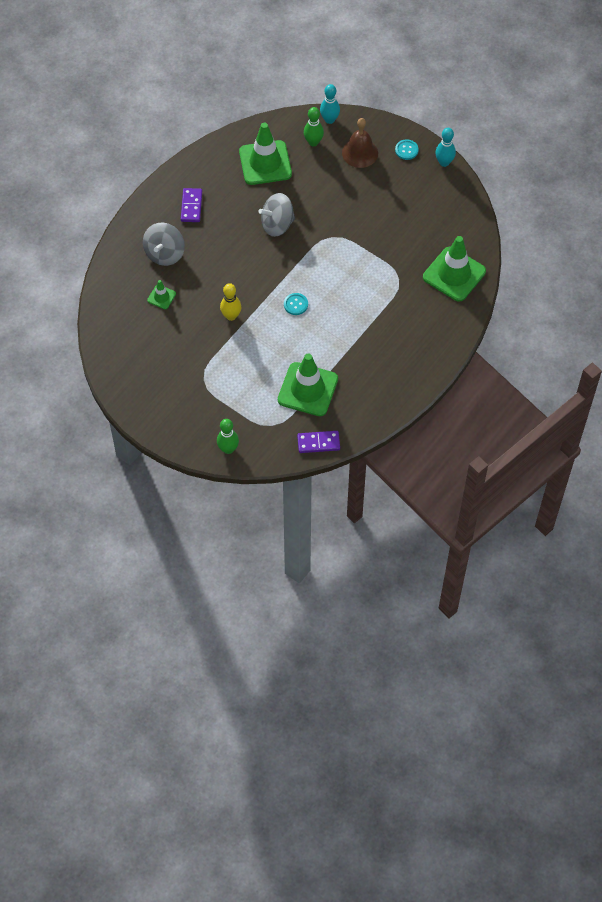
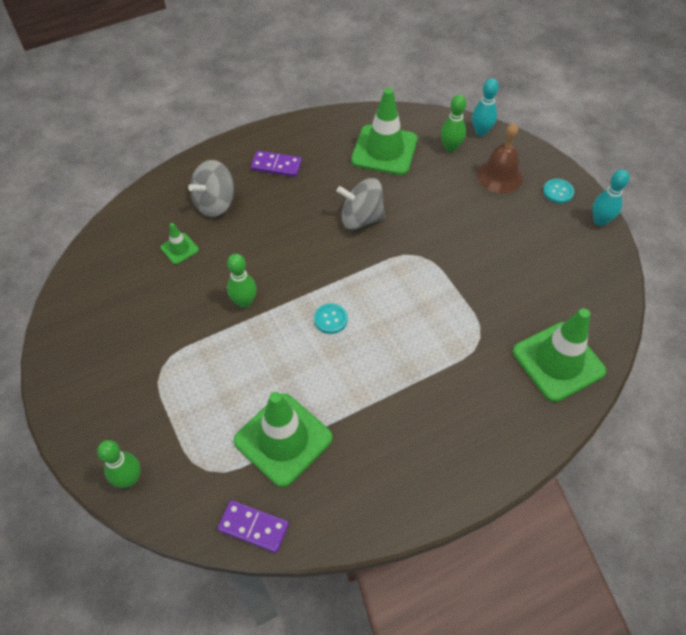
camera: 25 degrees right, 5 degrees down
(191, 206) = (276, 165): purple domino -> purple domino turned 75 degrees clockwise
(231, 316) = (244, 302): yellow bowling pin -> green bowling pin

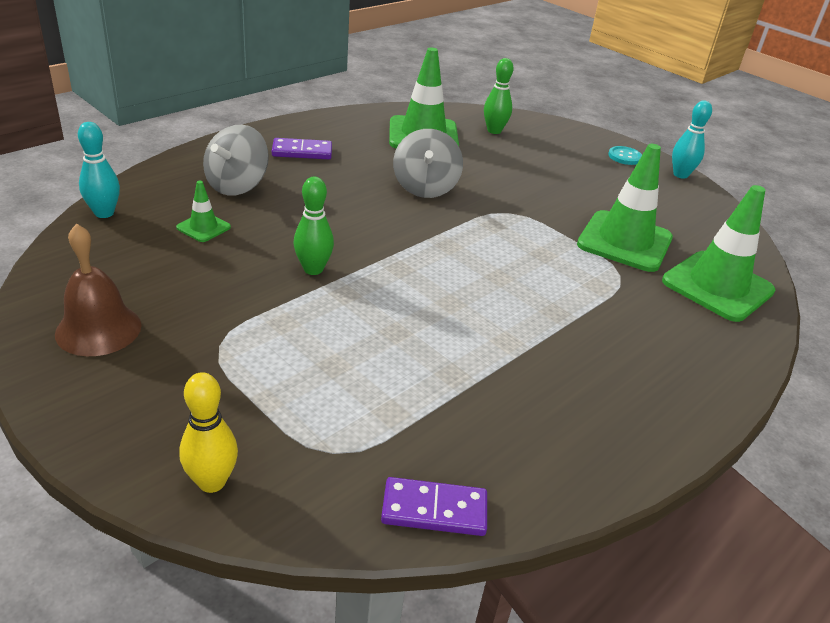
camera: 20 degrees left, 20 degrees down
(129, 479) = (212, 482): green bowling pin -> yellow bowling pin
(283, 439) = (430, 401): green traffic cone -> green traffic cone (624, 241)
(331, 319) = (433, 275): turquoise button -> none
(361, 218) = (425, 188): grey spinning top -> grey spinning top turned 75 degrees counterclockwise
(481, 132) = (519, 119): turquoise bowling pin -> turquoise bowling pin (104, 213)
(499, 176) = (558, 148): brown bell -> brown bell (98, 329)

